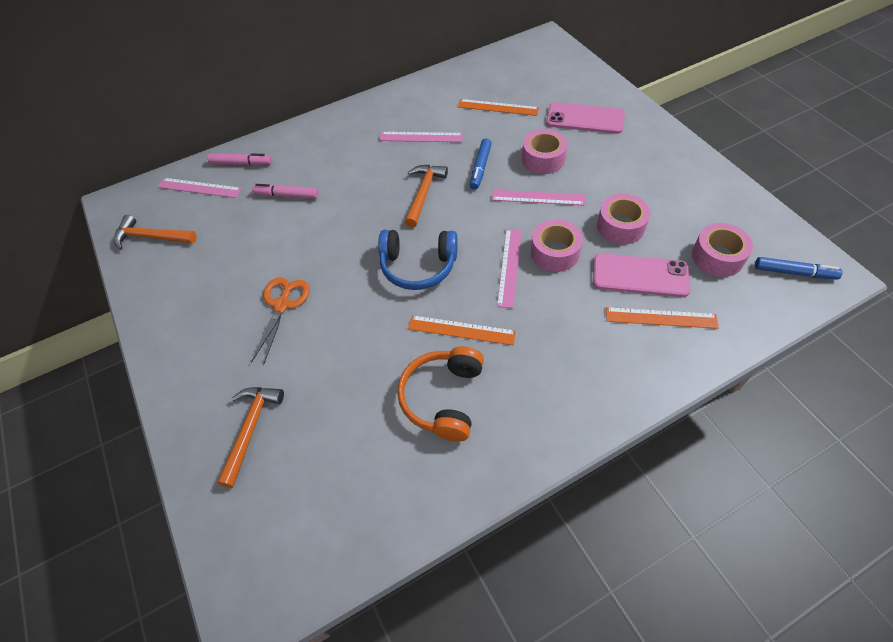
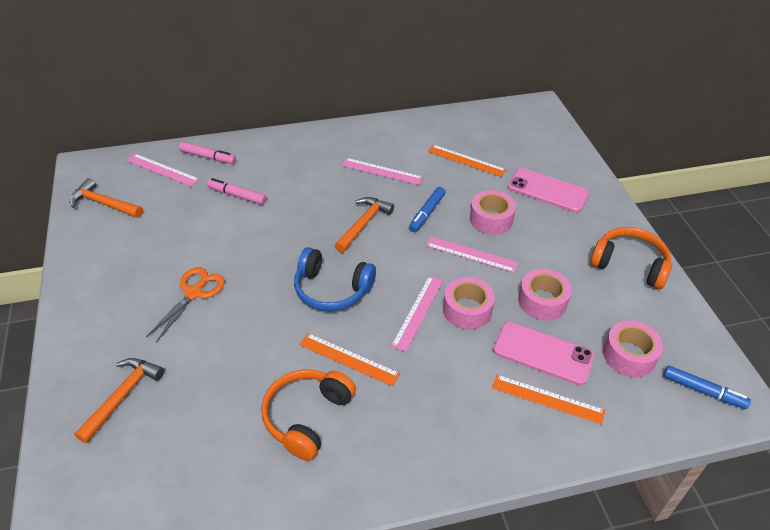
camera: 10 degrees right, 10 degrees down
(685, 171) = (629, 265): none -> orange headphones

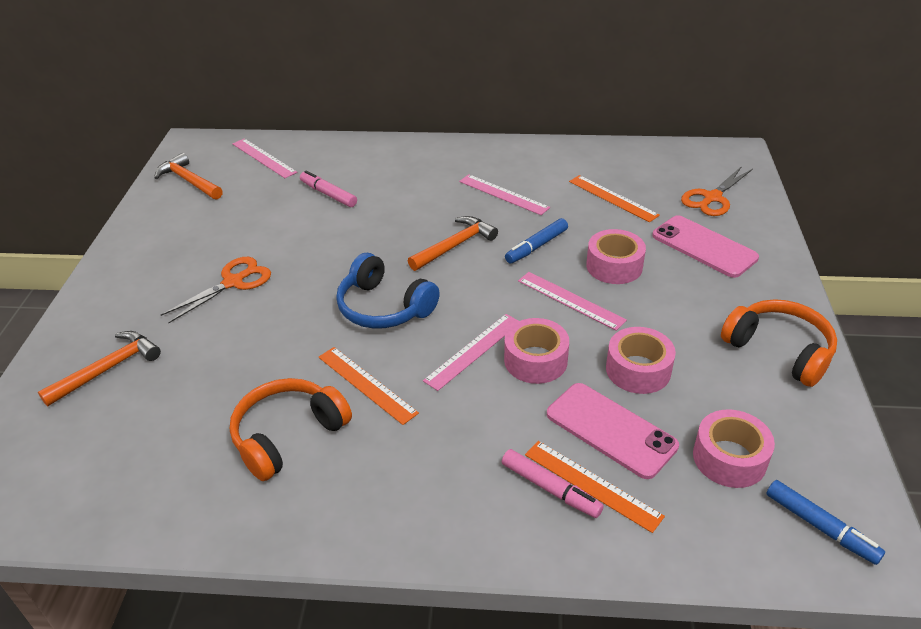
camera: 20 degrees right, 5 degrees down
(208, 157) = (317, 152): pink marker -> pink marker (550, 488)
(537, 148) = (712, 198): none -> orange scissors

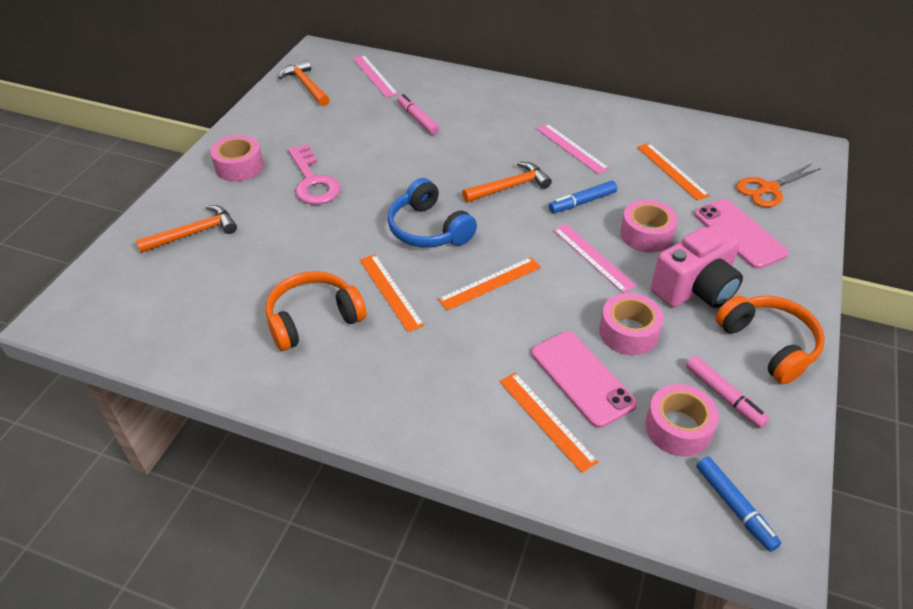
camera: 15 degrees right, 5 degrees up
(233, 282) = (313, 181): orange scissors -> pink key
(473, 351) = (490, 283): pink ruler -> orange ruler
(535, 360) = (540, 303): pink tape -> pink tape (239, 166)
(550, 488) = (509, 414): pink marker -> pink marker (723, 396)
(685, 310) = (695, 289): none -> pink camera

